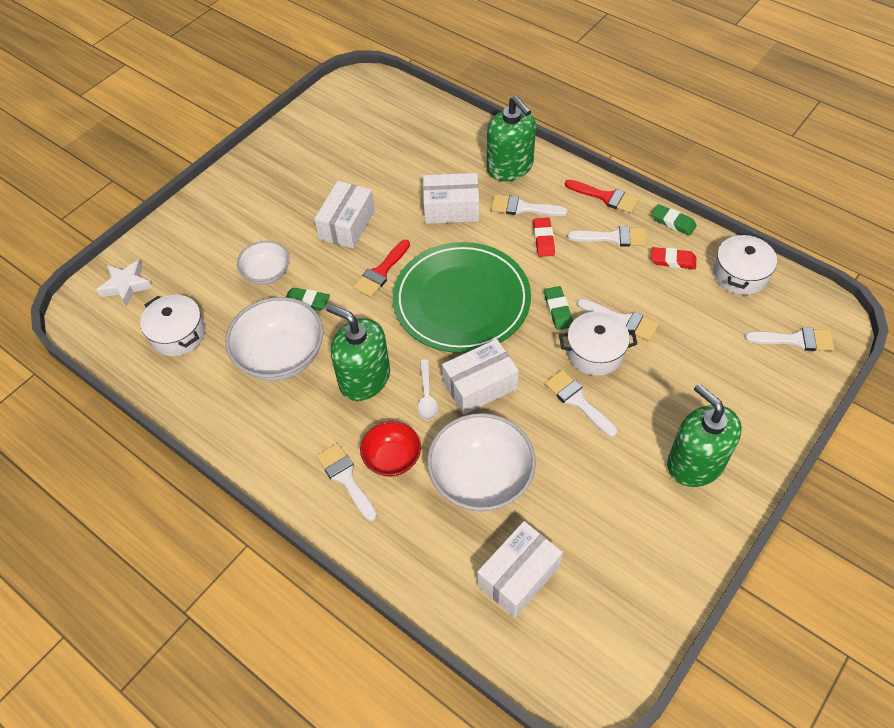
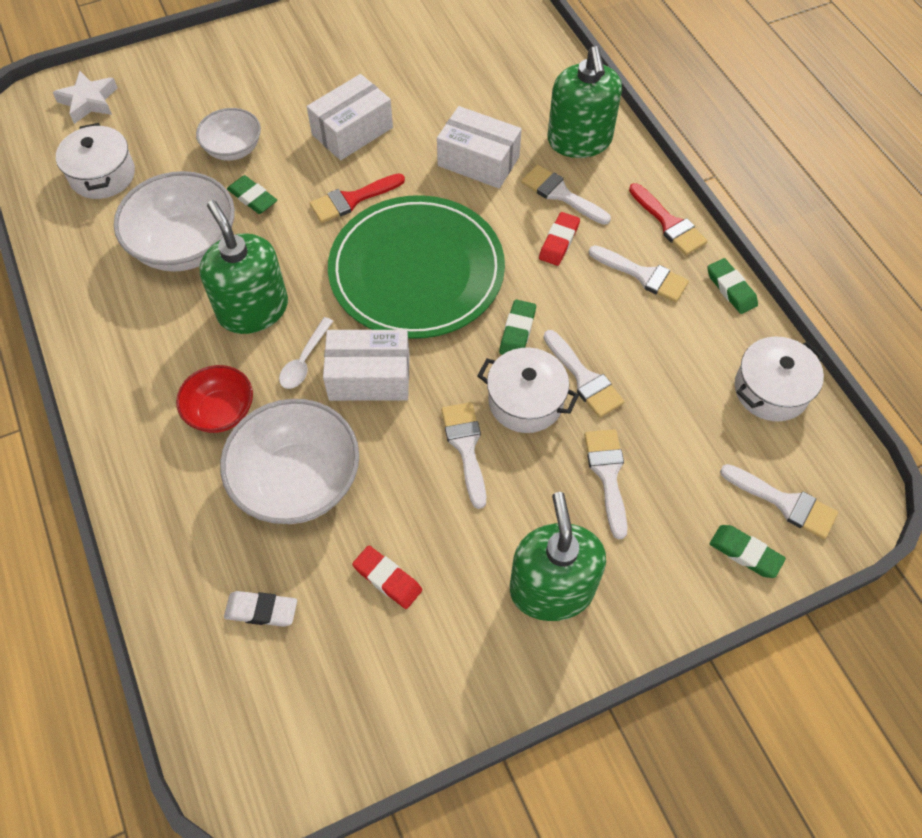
camera: 25 degrees right, 5 degrees up
(345, 478) = (159, 408): white brush -> white brush (607, 474)
(518, 576) = (261, 610): white box -> white eraser
(673, 260) = (697, 335): red eraser -> red eraser (387, 579)
(794, 382) = (745, 553): none -> green eraser

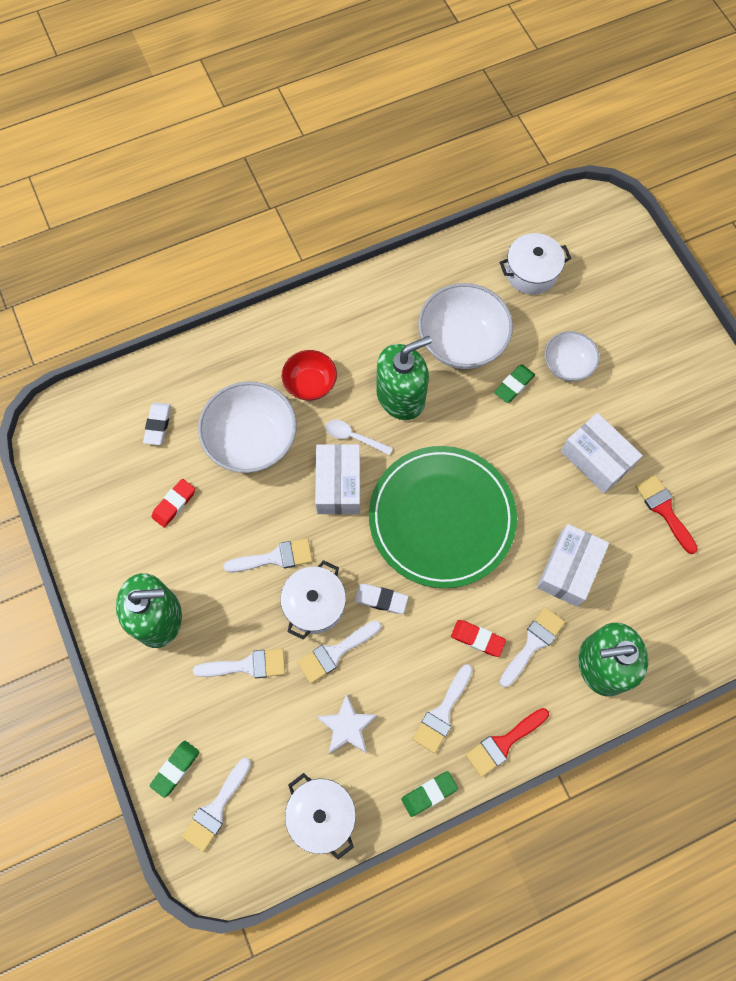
camera: 90 degrees right, 10 degrees up
(89, 101) = (612, 249): white star -> white star (347, 726)
(352, 200) = (516, 463): red brush -> red brush (664, 510)
(517, 332) = (381, 599): green eraser -> white eraser

